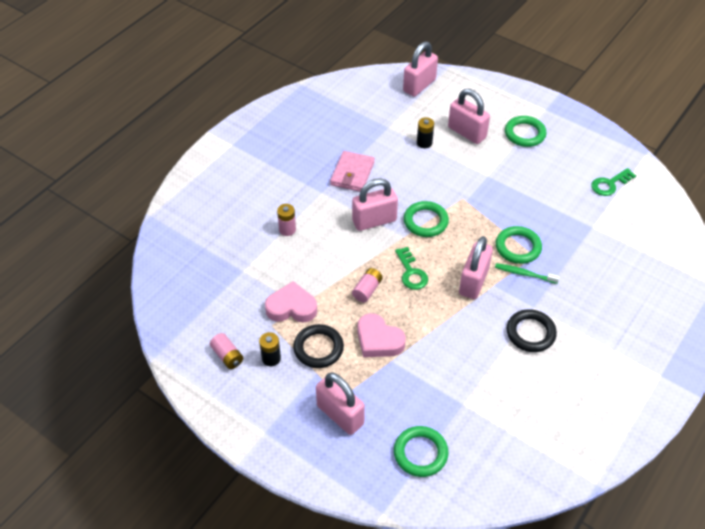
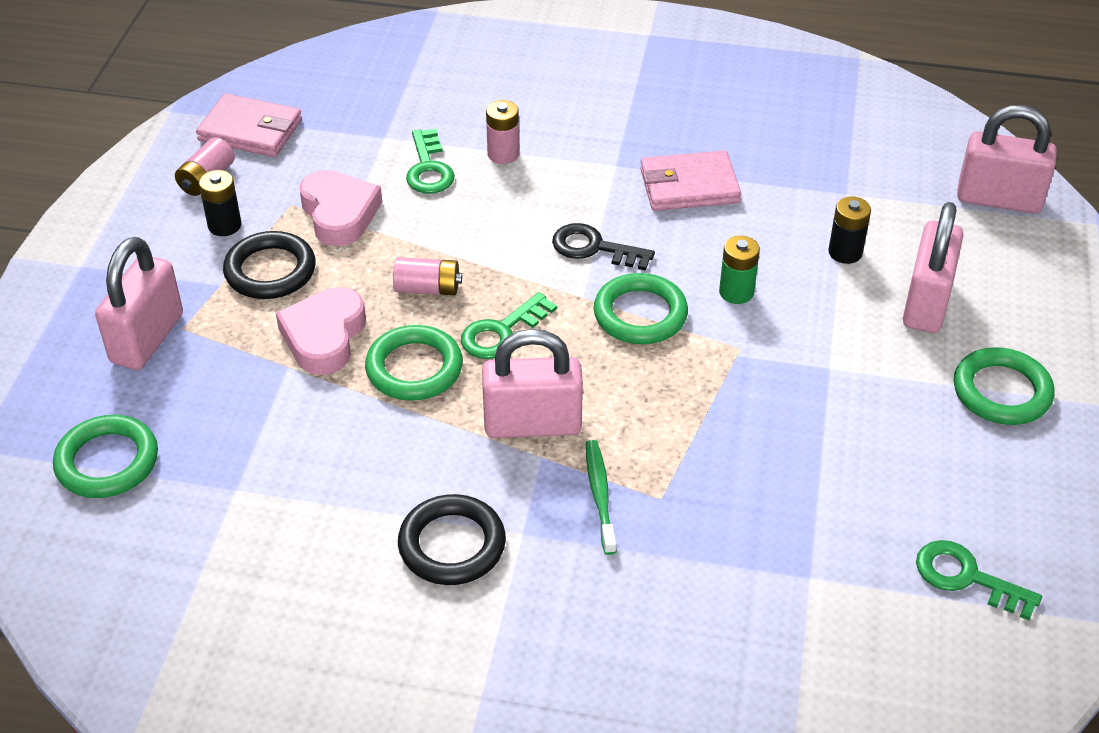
camera: 65 degrees right, 5 degrees down
(198, 325) = (250, 130): none -> pink wallet
(279, 261) = (428, 168): none -> green key
(374, 221) = (594, 248): pink padlock -> black key
(429, 185) = (736, 292): none -> green battery
(518, 247) = (665, 466): green ring -> green ring (414, 368)

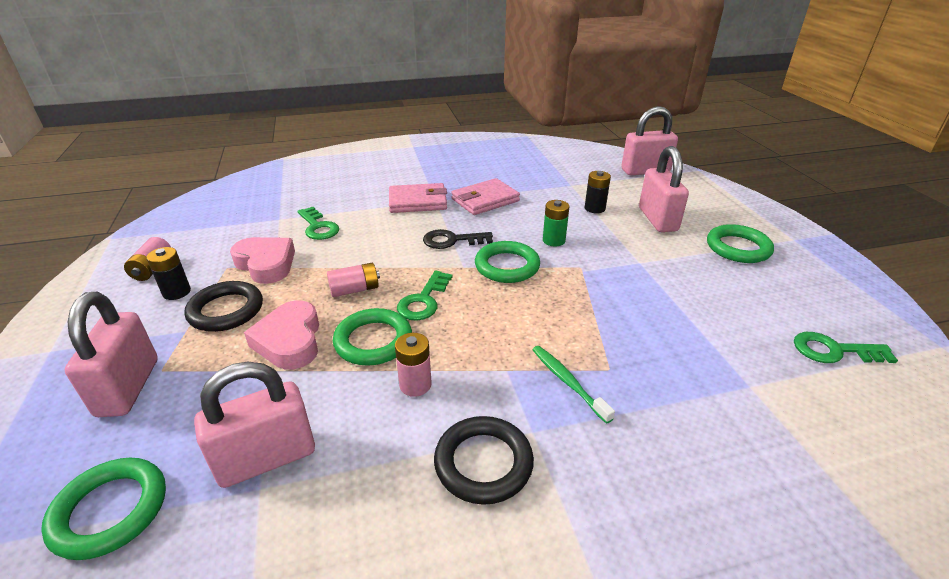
camera: 25 degrees left, 10 degrees down
(250, 130) = (178, 235): pink wallet -> pink wallet (417, 202)
(503, 154) = (363, 210): pink battery -> pink battery (415, 385)
(532, 424) = (484, 350): pink padlock -> pink padlock (266, 458)

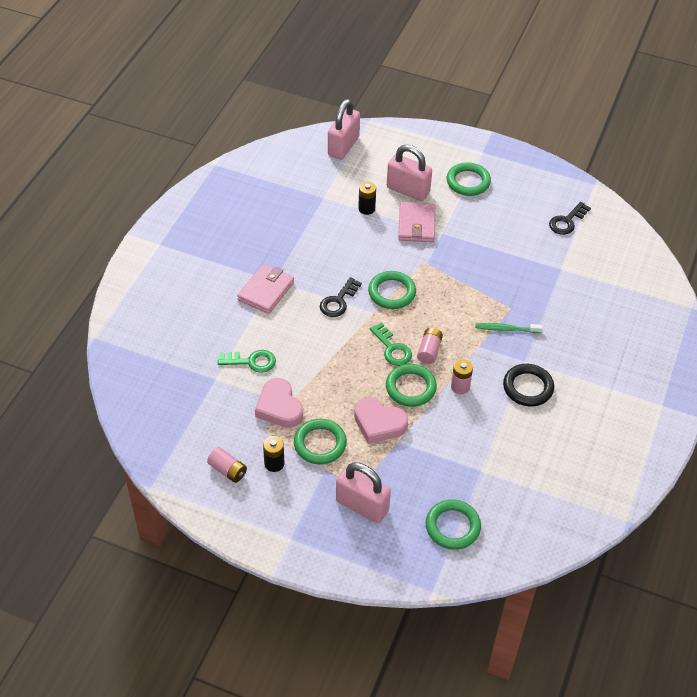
camera: 55 degrees left, 15 degrees up
(226, 310) = (320, 444): black ring -> green ring
(266, 264) = (279, 407): pink heart -> pink heart turned 105 degrees counterclockwise
(266, 458) = (464, 462): pink padlock -> none
(355, 290) = (352, 375): pink battery -> pink battery (429, 351)
(485, 200) = (300, 254): pink wallet -> pink wallet (416, 225)
(554, 240) = (384, 254): green battery -> none
(834, 351) = (567, 221): green key -> black key

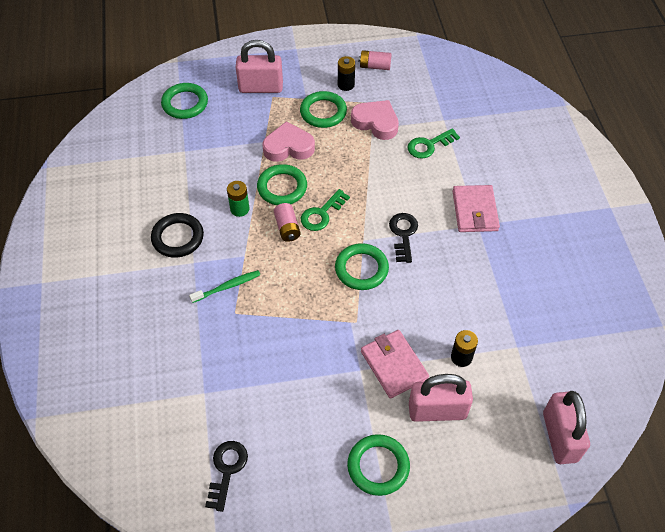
camera: 150 degrees right, 5 degrees up
(392, 348) = (321, 214): green key -> green key turned 75 degrees counterclockwise
(460, 386) = (239, 209): pink battery -> green battery

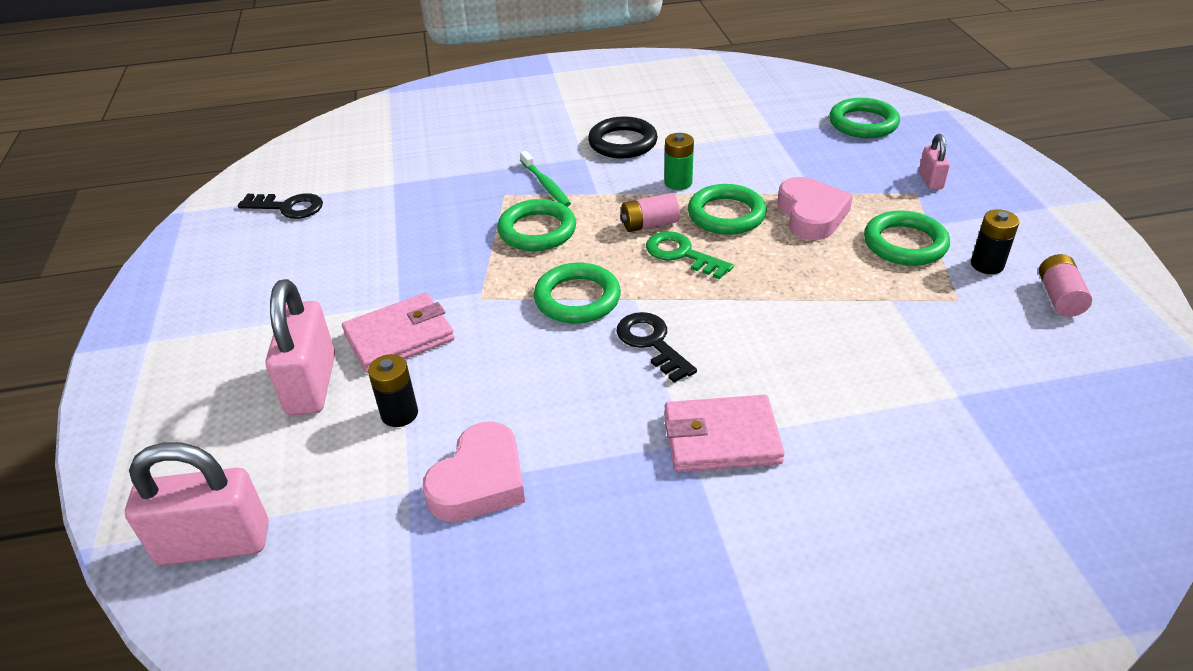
camera: 90 degrees right, 15 degrees down
(261, 87) = (930, 180): pink padlock -> pink padlock, size x0.51
(376, 122) = (907, 303): pink heart -> pink heart (480, 481)
(378, 466) = (245, 326): green ring -> green ring (537, 230)
(403, 234) = (652, 343): black key -> black key turned 120 degrees counterclockwise
(429, 145) = (875, 373): green key -> none

